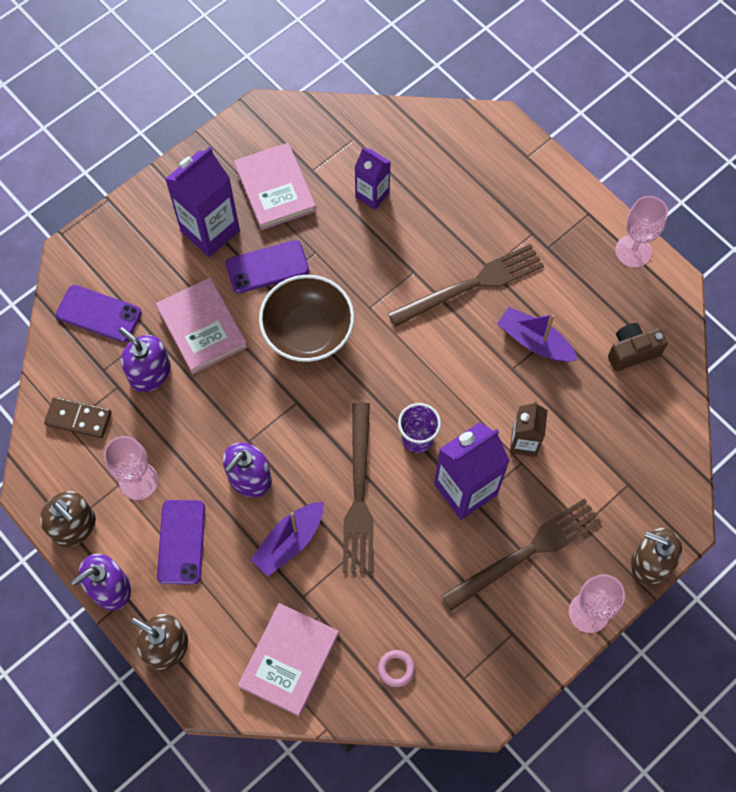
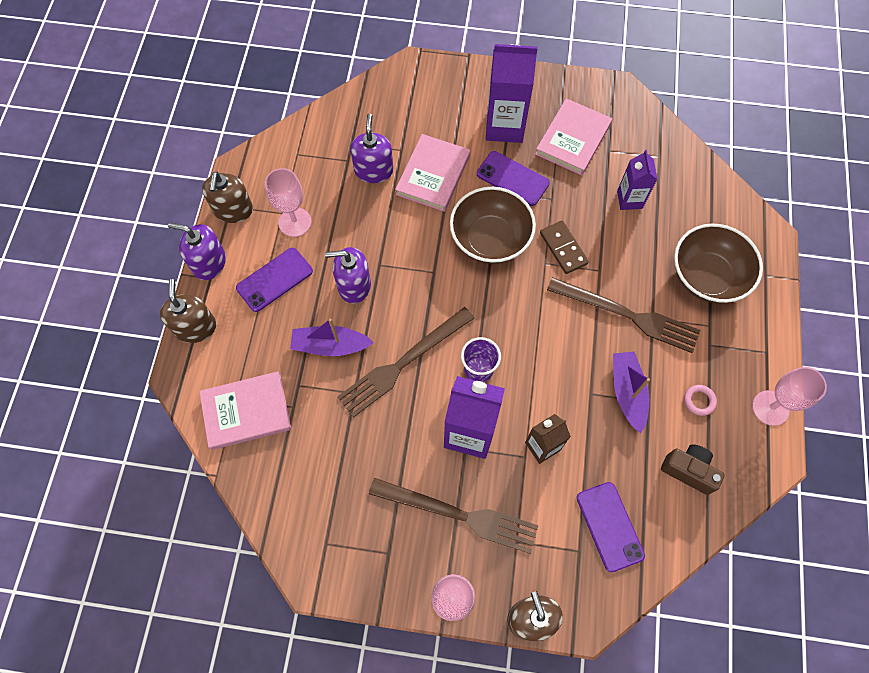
camera: 50 degrees right, 0 degrees up
(78, 418) = (307, 156): brown domino -> brown domino (563, 248)
(99, 314) = (387, 111): purple phone -> purple phone (609, 526)
(396, 669) = (296, 489): pink ring -> pink ring (699, 401)
(491, 199) = (707, 276): none -> brown bowl

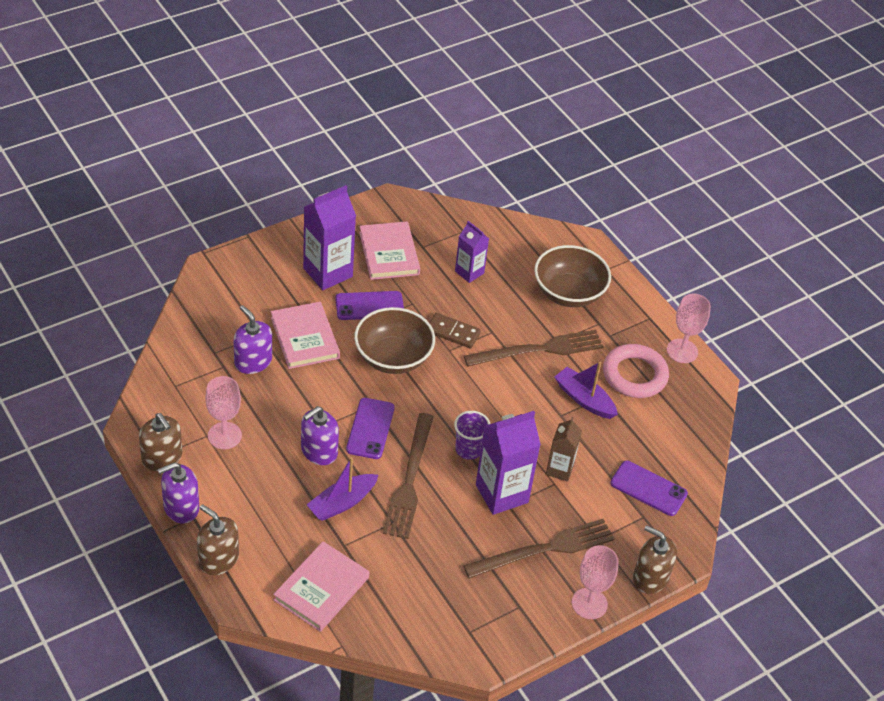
camera: 45 degrees left, 20 degrees down
(274, 279) = (250, 486): purple phone -> purple phone (370, 428)
(688, 470) = (666, 422): brown camera -> none
(699, 401) = (634, 375): pink ring -> pink ring, size x2.34

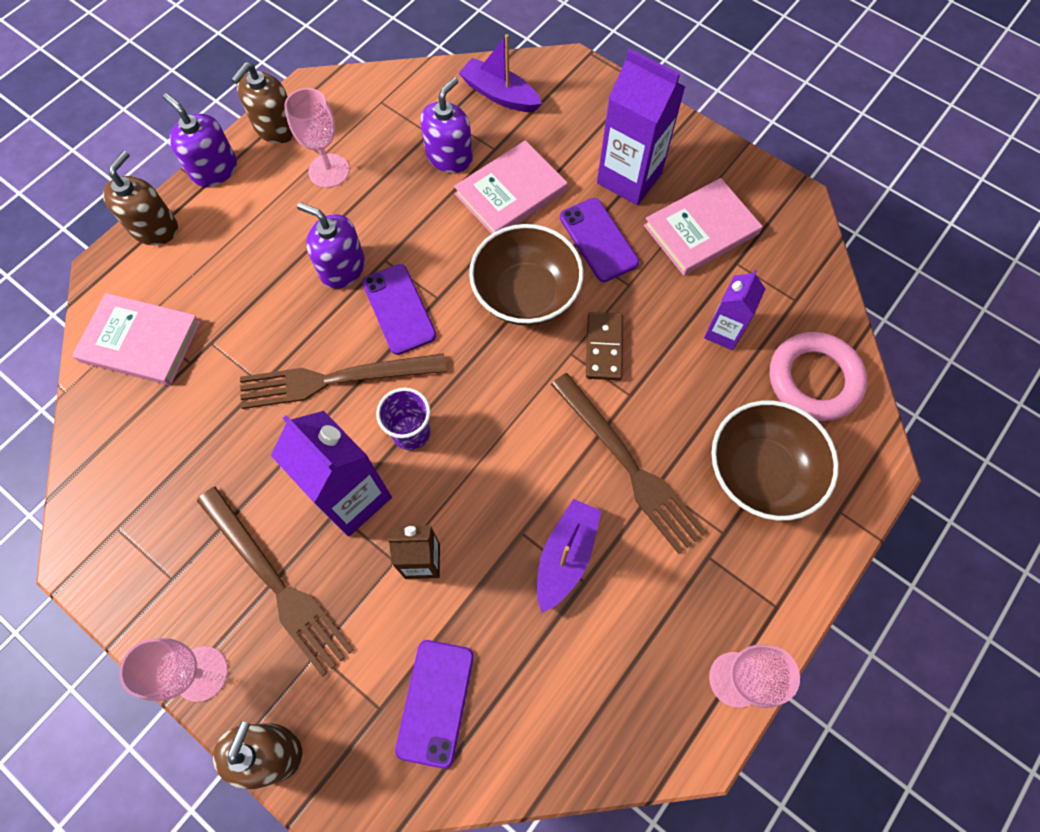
camera: 75 degrees right, 20 degrees up
(342, 503) = (273, 319): purple boat -> purple boat (500, 95)
(370, 428) = (399, 309): purple phone -> purple phone turned 75 degrees clockwise
(634, 375) = (648, 617): pink ring -> pink ring (814, 379)

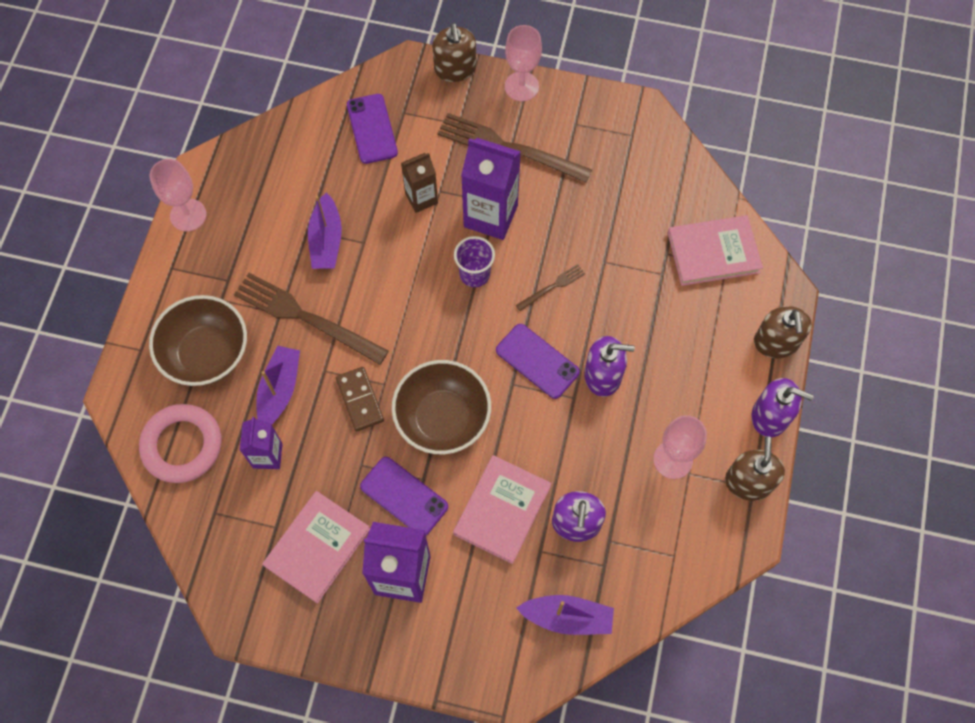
camera: 155 degrees right, 0 degrees up
(335, 380) = (552, 287): brown fork -> brown fork, size x0.47
(688, 394) = (279, 390): none -> purple boat

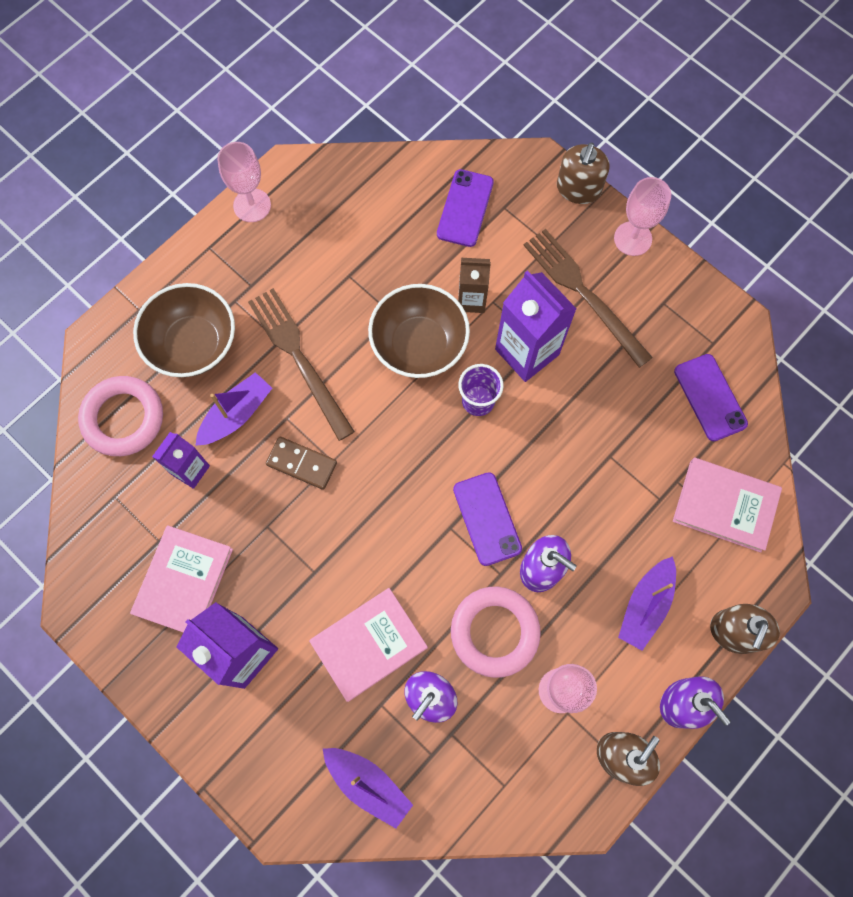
camera: 30 degrees right, 5 degrees up
(317, 547) = (183, 581): pink book -> pink book turned 45 degrees counterclockwise
(326, 240) = (360, 294): purple boat -> purple boat (645, 605)
(359, 400) = (301, 464): brown domino -> brown domino turned 75 degrees counterclockwise
(404, 496) = (287, 578): purple phone -> purple phone (710, 397)
(442, 418) = (366, 524): brown bowl -> brown bowl (419, 345)
(552, 287) = (545, 454): brown fork -> none
(596, 444) = (494, 632): none -> pink ring

